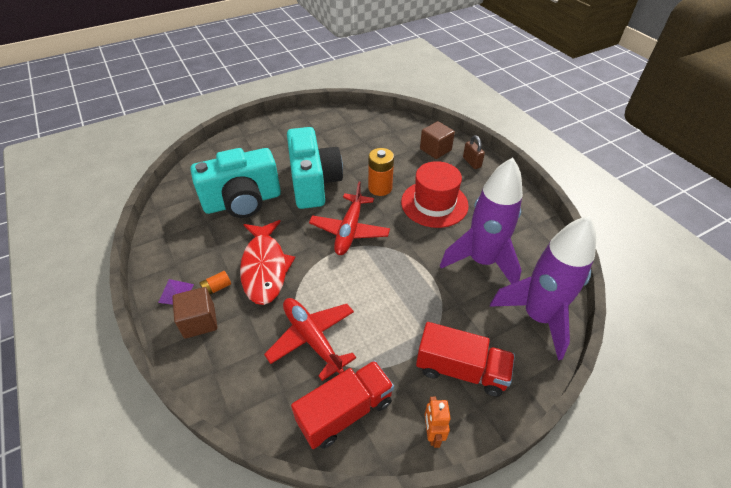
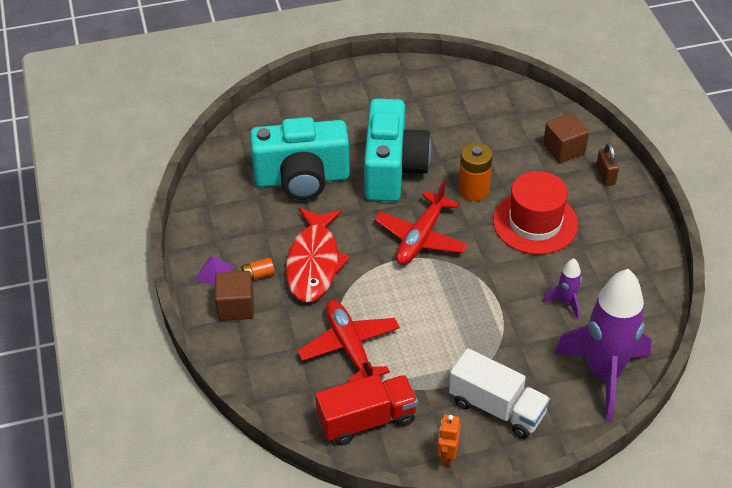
camera: 15 degrees right, 0 degrees up
(461, 369) = (497, 408): red truck -> white truck
(481, 261) = (565, 303): purple rocket -> purple rocket, size x0.44

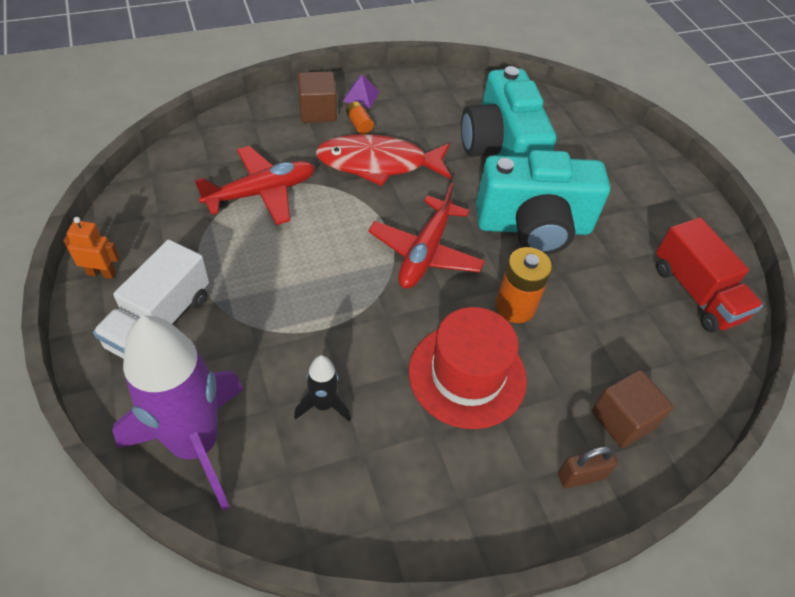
camera: 80 degrees right, 5 degrees up
(367, 420) = (163, 207): red truck -> red truck (696, 293)
(421, 237) = (425, 253): red plane -> red plane turned 90 degrees counterclockwise
(565, 303) = (323, 405): purple rocket -> black rocket

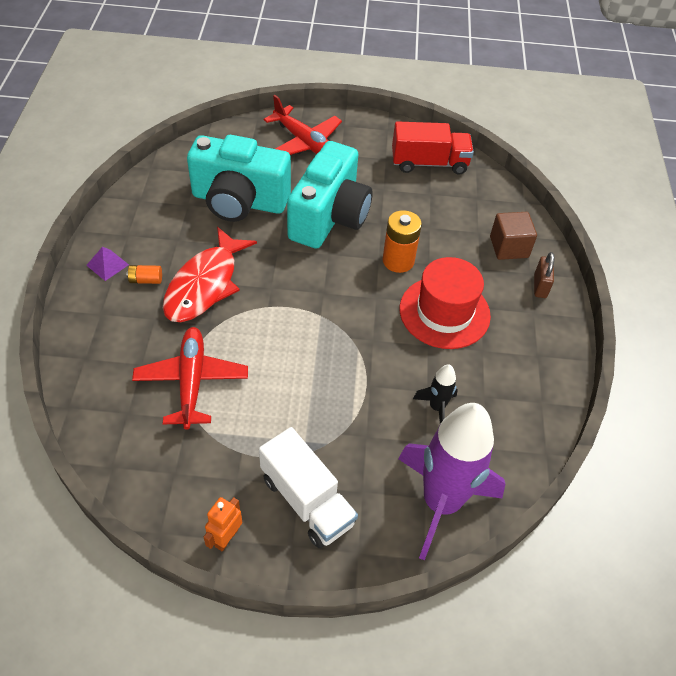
camera: 65 degrees left, 0 degrees up
(317, 111) = (107, 304): brown cube -> none
(425, 253) = (322, 292): red plane -> red plane (305, 143)

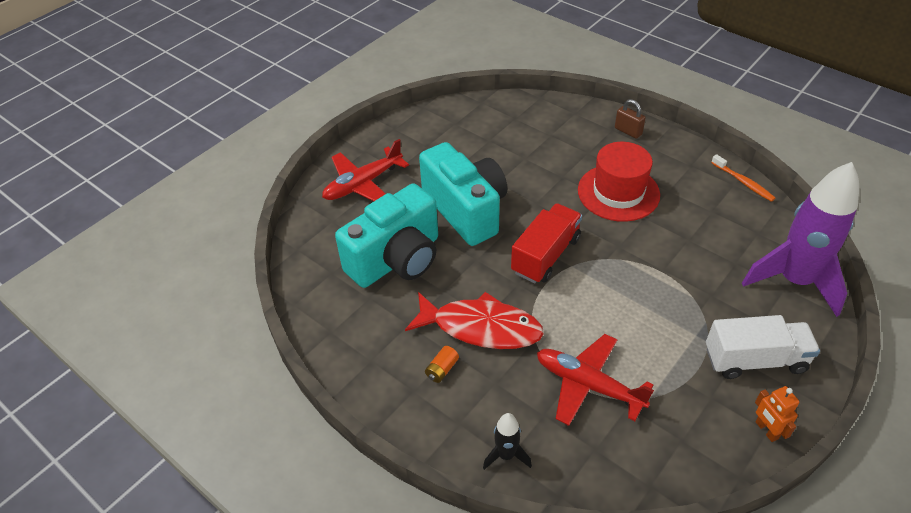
camera: 50 degrees left, 5 degrees down
(107, 265) = (398, 392): purple pyramid -> none
(205, 284) = (481, 327): red fish -> red fish turned 45 degrees counterclockwise
(305, 143) = (363, 184): red plane -> red plane turned 150 degrees clockwise
(398, 261) = (547, 192): orange battery -> none
(429, 163) = (455, 124): red truck -> red truck (545, 255)
(436, 407) = (707, 241): black rocket -> black rocket (506, 455)
(509, 247) = (578, 127): brown cube -> none
(553, 409) = (743, 182): none -> orange toothbrush

